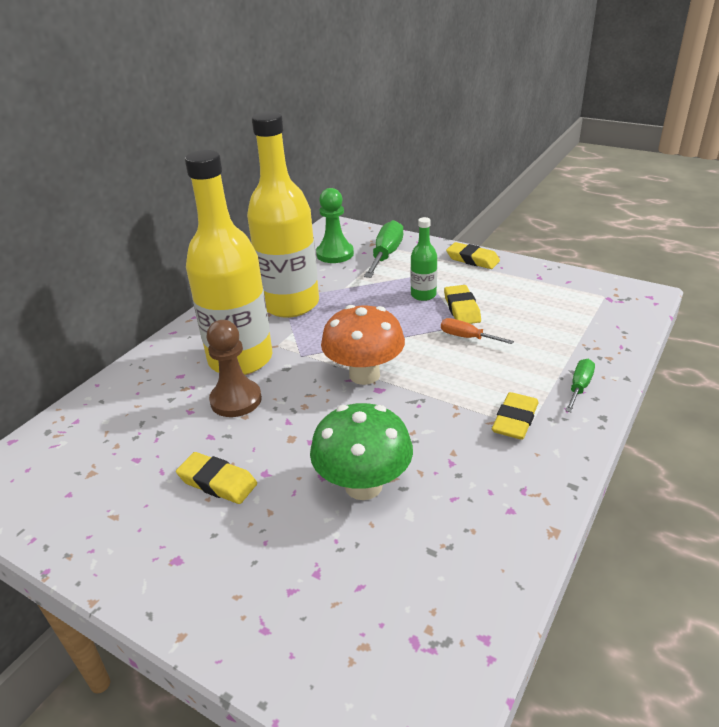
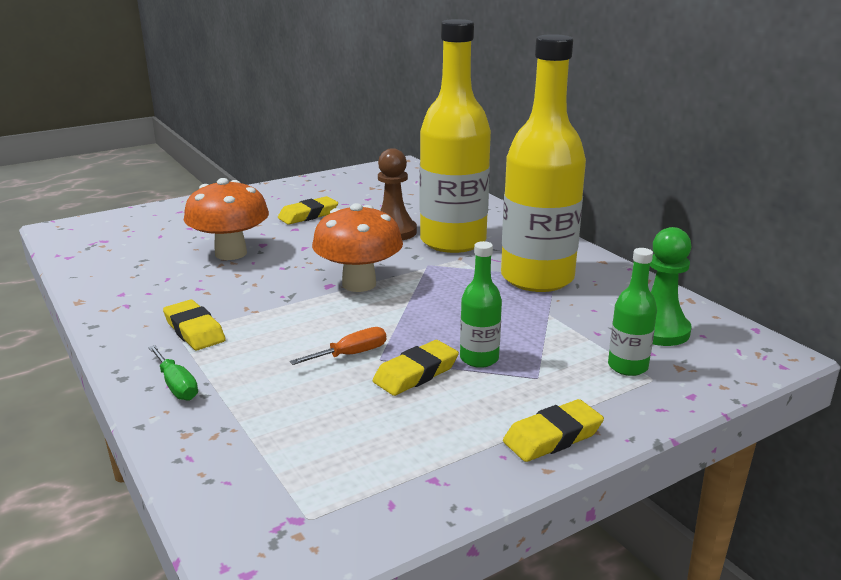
camera: 115 degrees right, 10 degrees down
(363, 485) = (231, 253): green mushroom -> orange mushroom
(386, 255) = (627, 366): green screwdriver -> green bottle
(462, 309) = (416, 373): yellow eraser -> yellow eraser turned 60 degrees counterclockwise

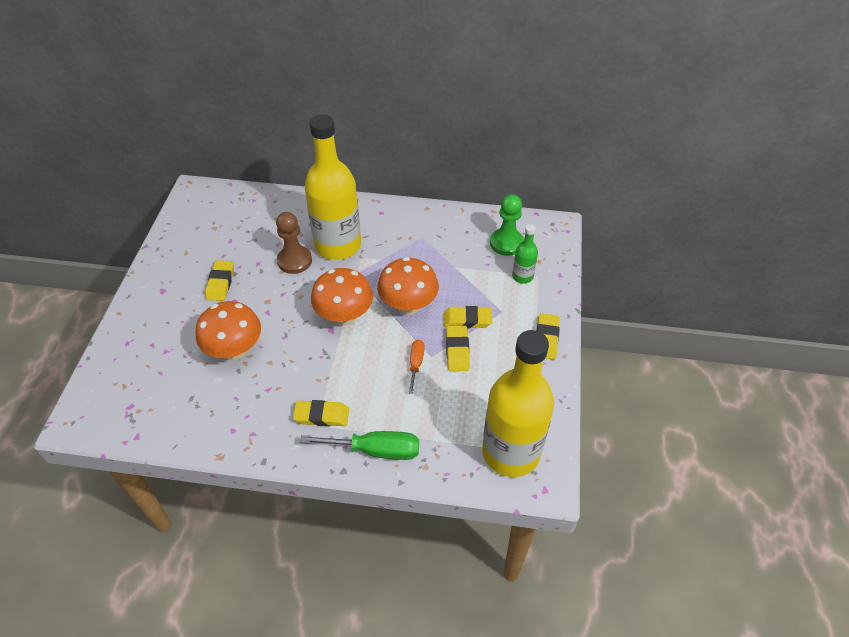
camera: 50 degrees left, 25 degrees up
(176, 385) = (376, 450): green screwdriver -> green screwdriver, size x1.74
(435, 312) = (408, 306): none -> orange mushroom
(479, 359) = (467, 320): green bottle -> yellow eraser
(537, 278) = (416, 244): yellow bottle -> yellow bottle (511, 452)

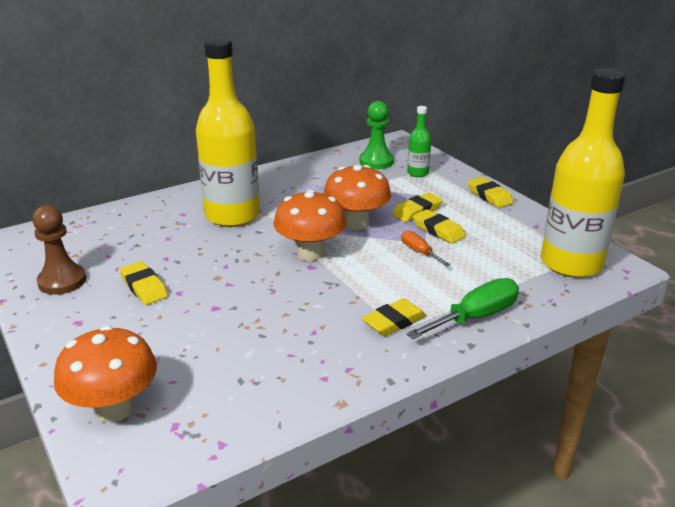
camera: 40 degrees left, 20 degrees down
(235, 350) = (236, 323): orange mushroom -> orange mushroom (114, 409)
(294, 261) = (204, 241): brown pawn -> brown pawn (62, 281)

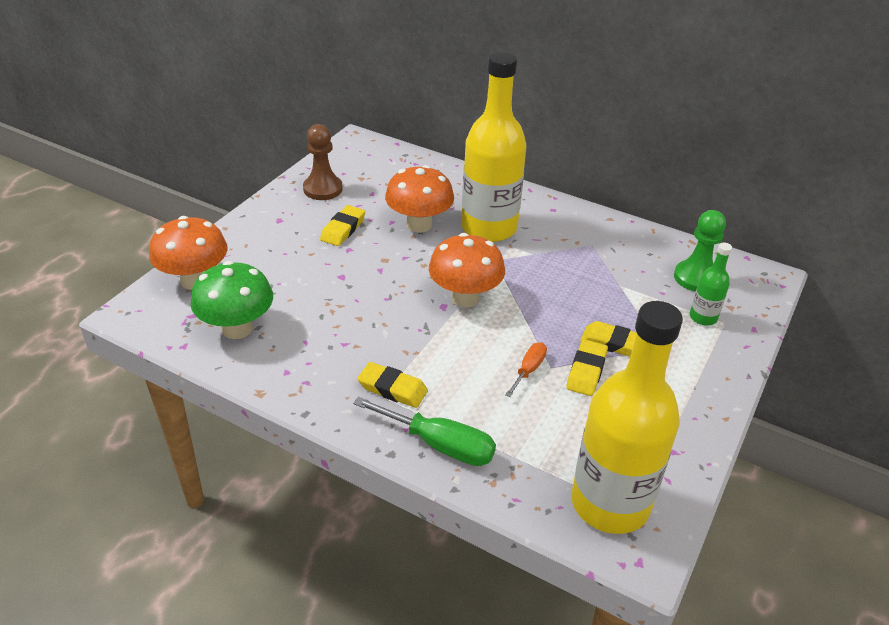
camera: 60 degrees right, 10 degrees up
(230, 395) = (237, 328): none -> green mushroom
(356, 224) = (545, 308): orange mushroom -> orange mushroom (419, 225)
(489, 196) = (709, 392): yellow eraser -> none

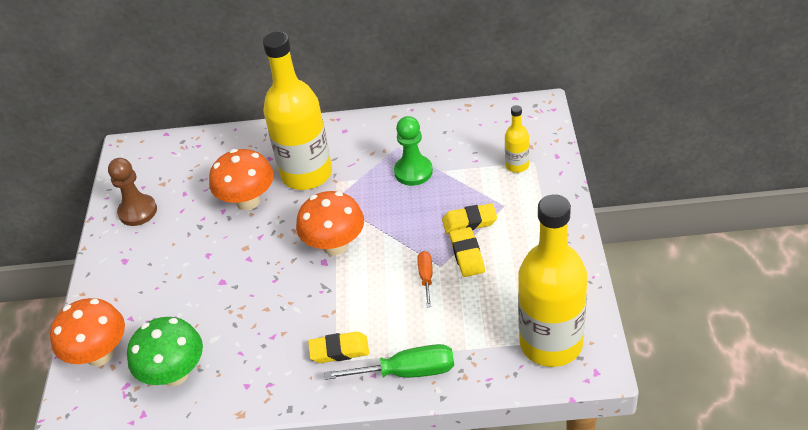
camera: 25 degrees left, 5 degrees up
(343, 229) = (187, 239): yellow eraser -> none
(695, 278) = (490, 135): green pawn -> green pawn (413, 172)
(703, 317) = (517, 165): green bottle -> yellow bottle

